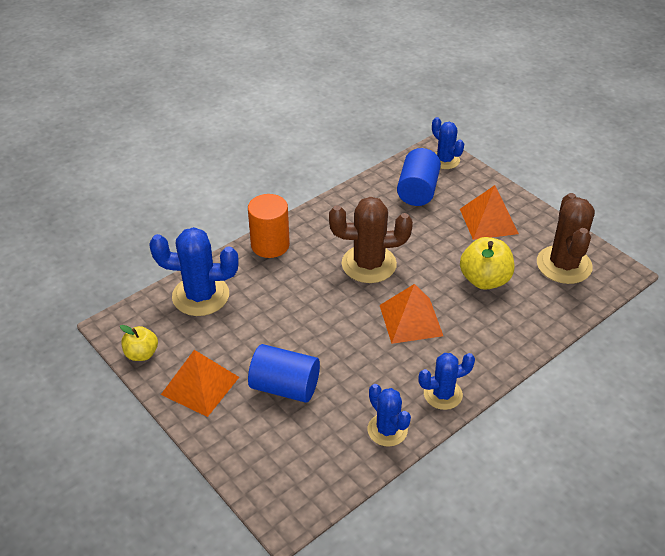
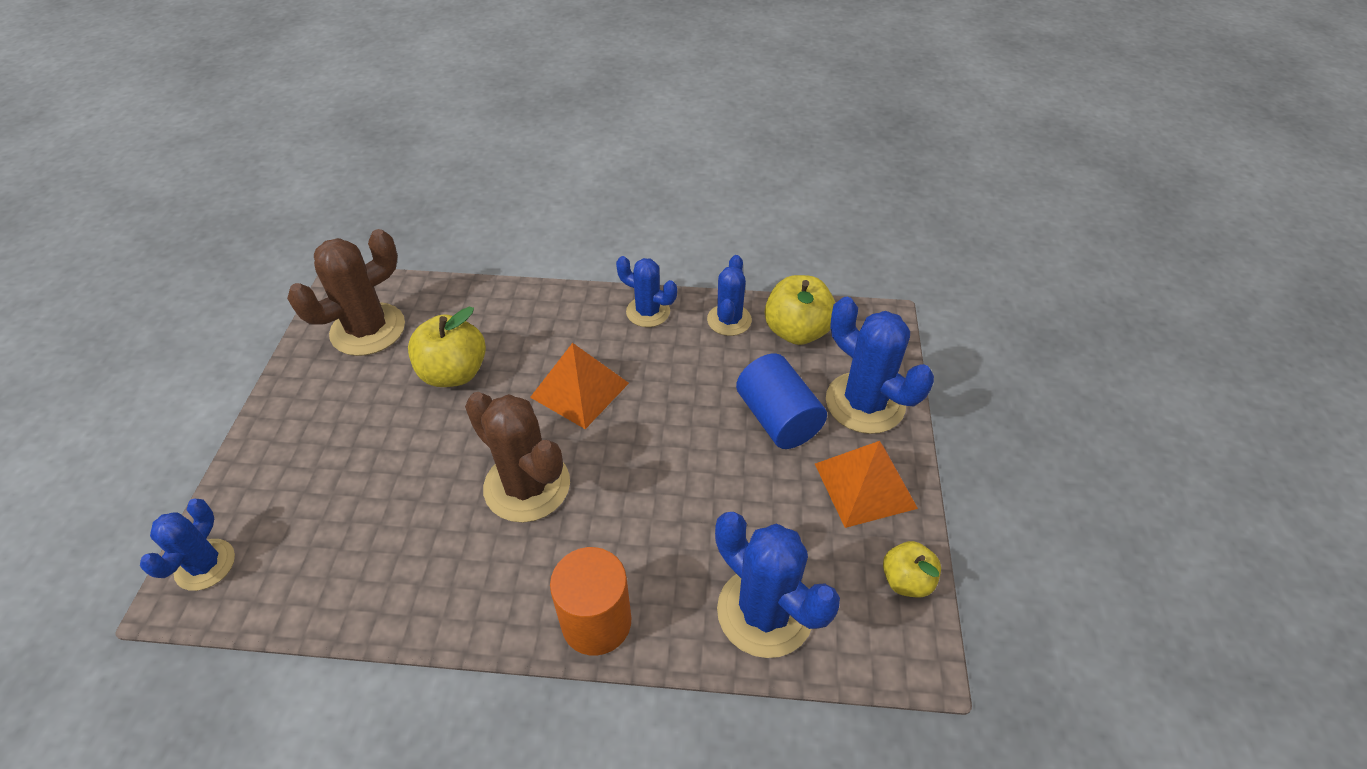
camera: 135 degrees left, 5 degrees up
(242, 437) = (865, 403): none -> blue cactus
(335, 458) = (797, 331): none -> yellow apple
(417, 191) = (318, 544): blue cylinder -> none
(489, 221) = (333, 430): orange pyramid -> none

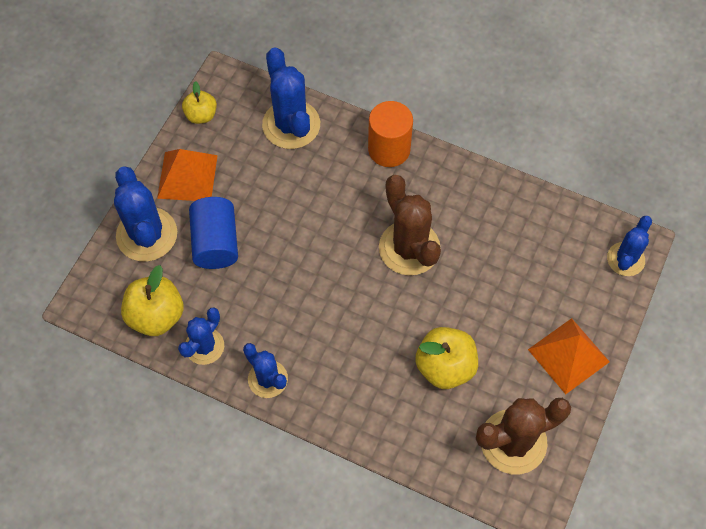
camera: 160 degrees left, 15 degrees up
(579, 390) = (350, 316): orange pyramid -> orange pyramid (568, 355)

